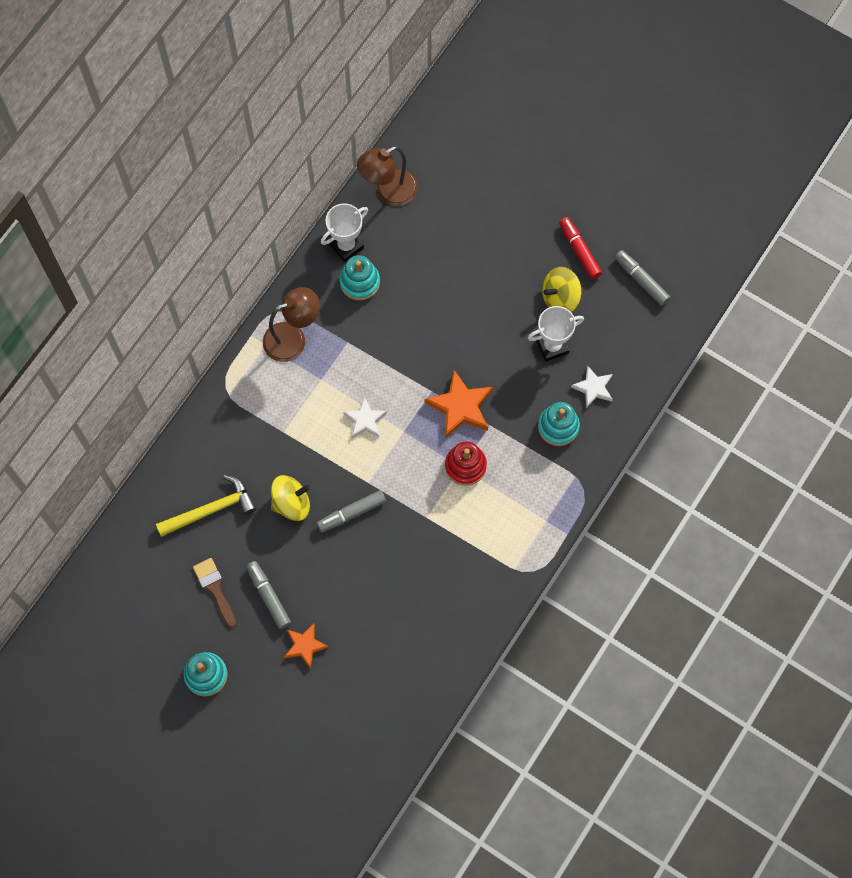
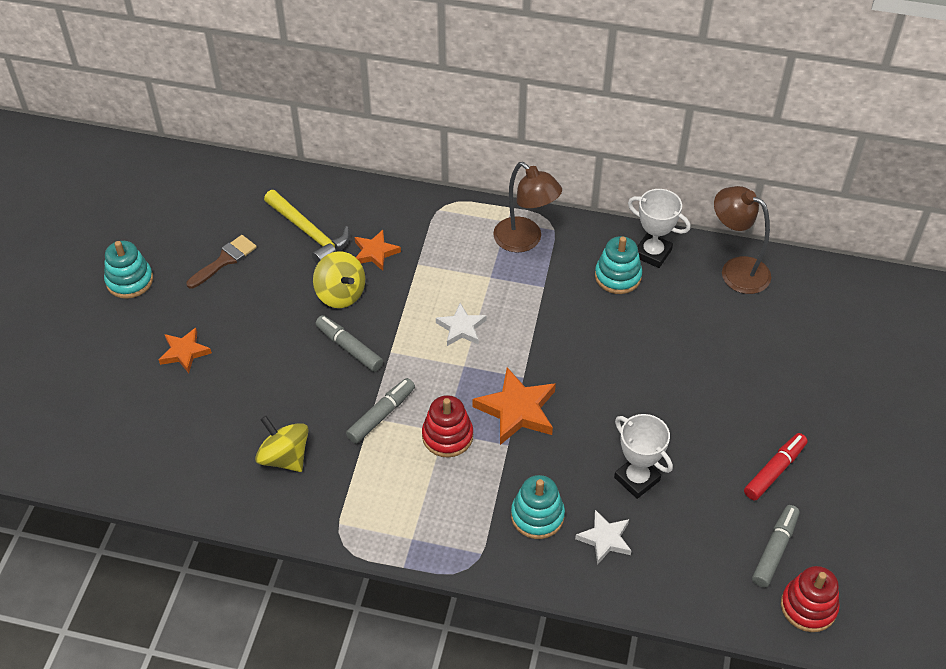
camera: 70 degrees right, 20 degrees down
(257, 462) = (375, 253): none -> orange star
(268, 596) = (230, 305): grey marker -> grey marker (381, 415)
(560, 298) = (702, 469): yellow spinning top -> yellow spinning top (284, 457)
(690, 279) = (808, 607): none -> red stacking toy

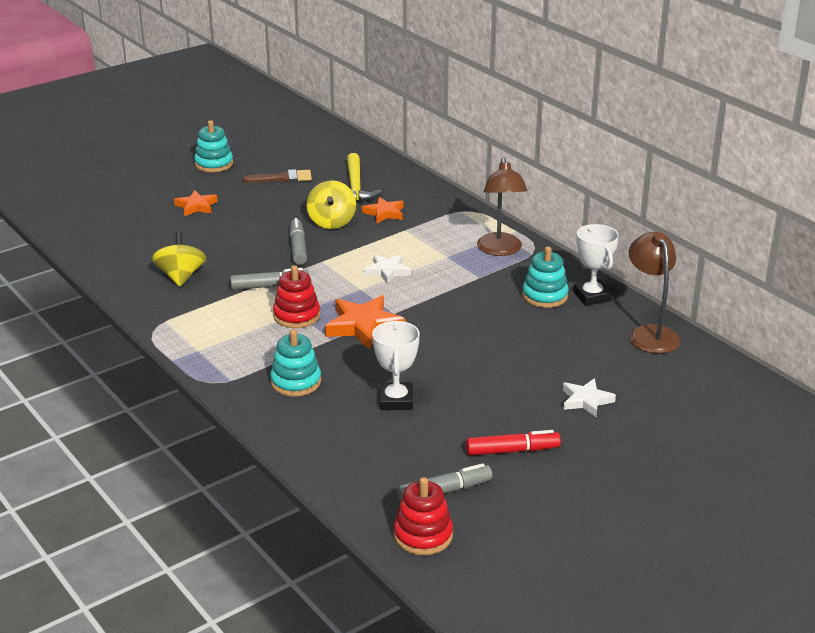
camera: 40 degrees right, 20 degrees down
(605, 539) = (325, 417): white star -> white star (586, 400)

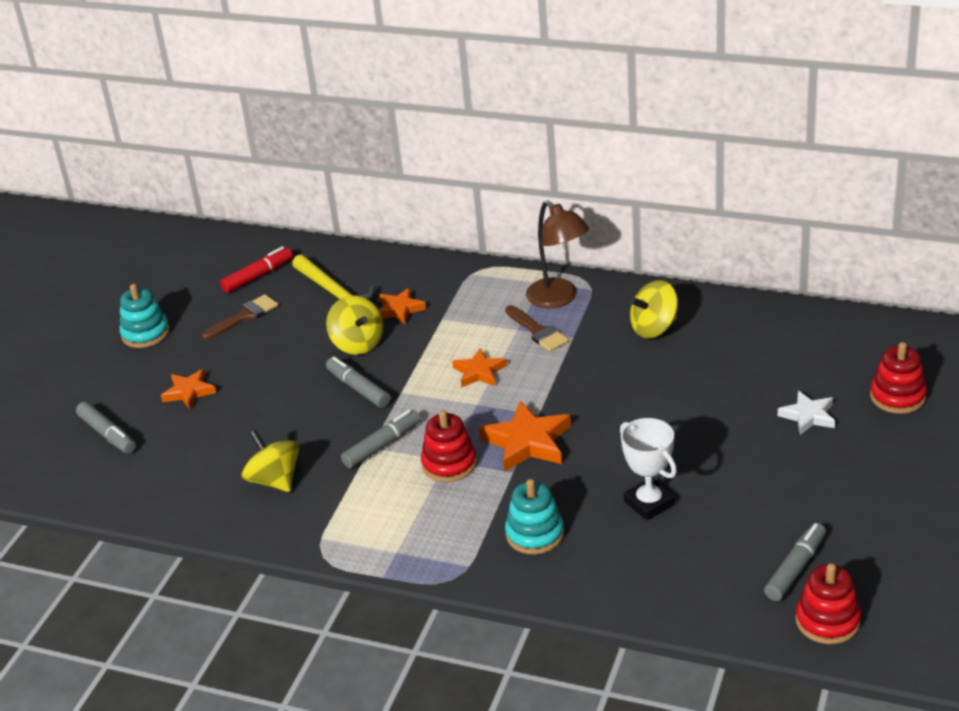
camera: 30 degrees left, 5 degrees up
(122, 209) = (108, 434): none -> grey marker
(387, 271) = (479, 372): white star -> orange star
(459, 264) = (538, 331): none -> brown brush
(512, 450) = (805, 497): red marker -> red marker (258, 276)
(544, 296) = (654, 328): turquoise stacking toy -> yellow spinning top
(592, 296) = (695, 308): white trophy -> none
(650, 333) = (785, 322): brown lamp -> none
(675, 420) = (897, 396): none -> red stacking toy

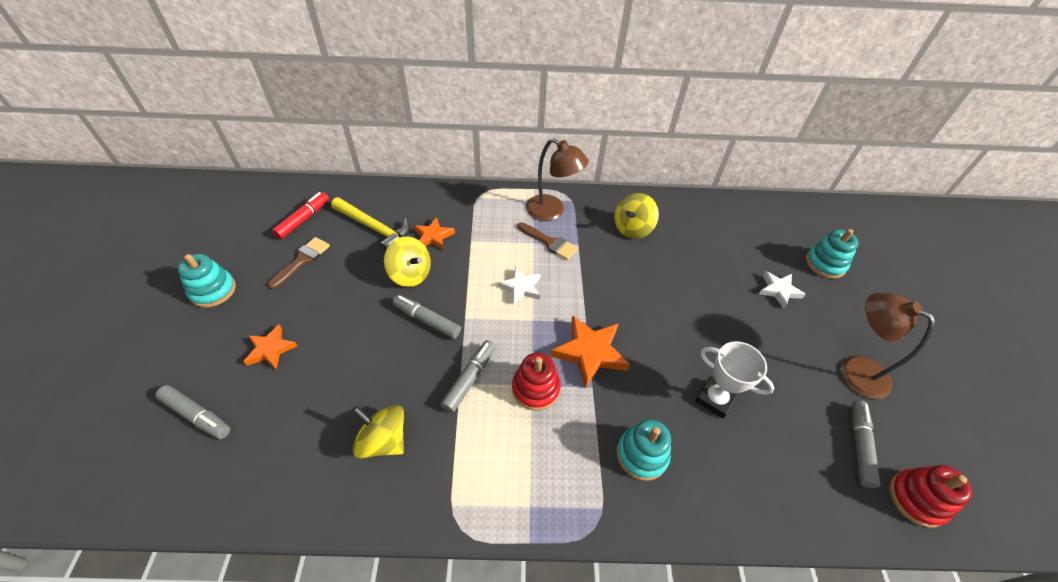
camera: 25 degrees left, 15 degrees up
(479, 372) = (521, 287): orange star -> white star
(847, 504) = (854, 370): none -> brown lamp
(897, 396) = (825, 264): red stacking toy -> turquoise stacking toy

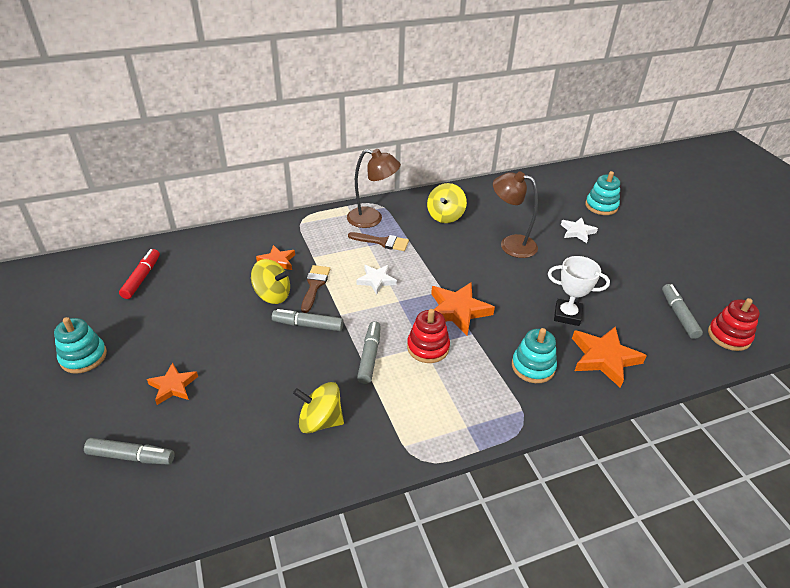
camera: 20 degrees left, 10 degrees down
(302, 260) = (161, 310): brown brush -> brown brush (314, 285)
(374, 228) = (217, 268): yellow hammer -> none
(734, 473) = (604, 358): none -> orange star
(854, 370) = (653, 269): brown lamp -> brown lamp (510, 244)

